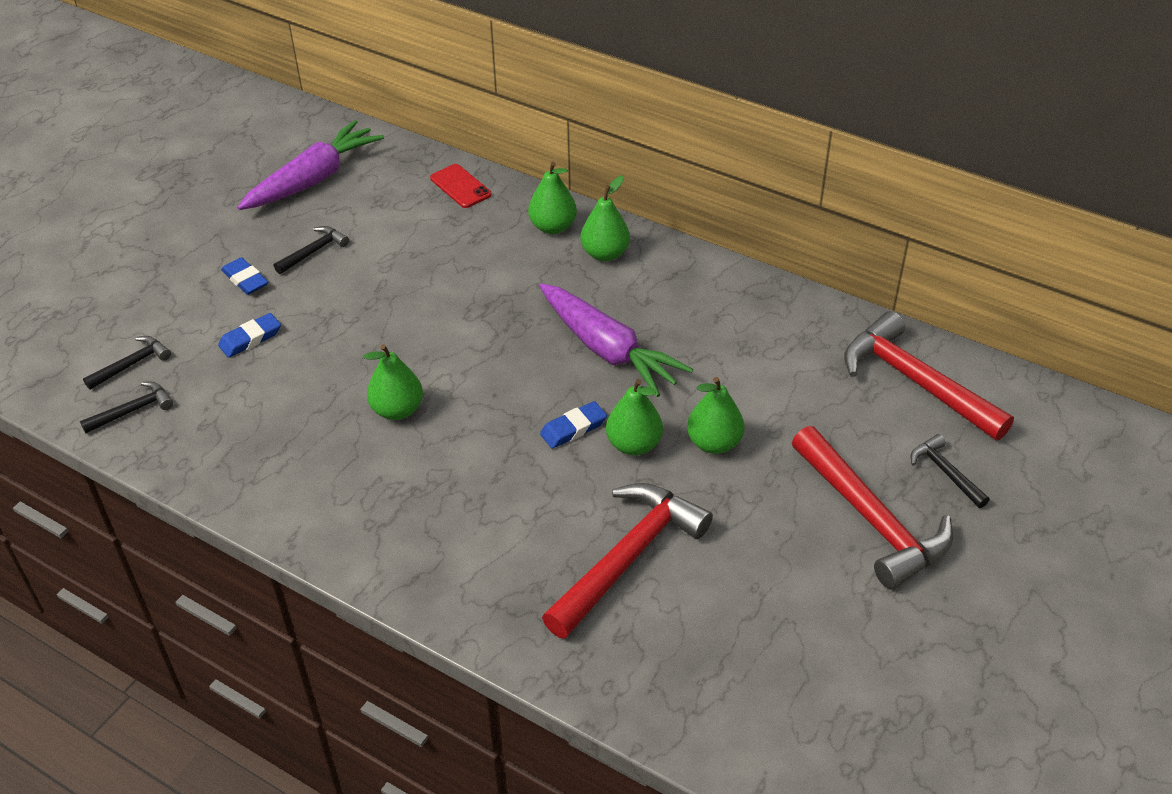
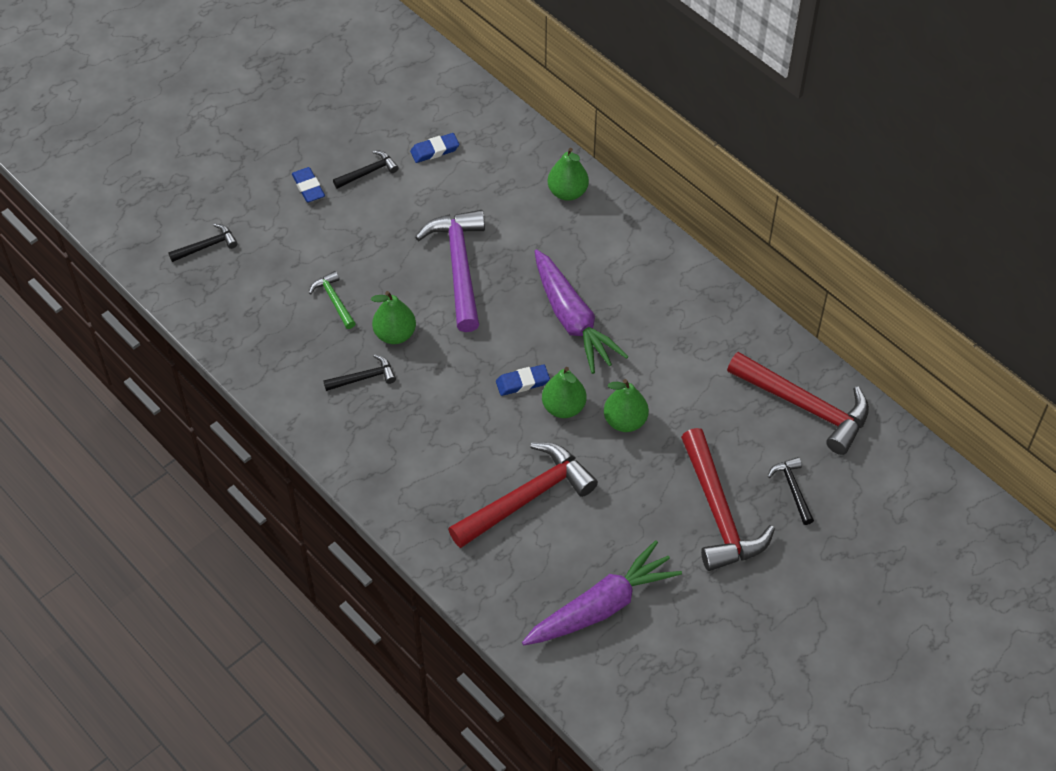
camera: 15 degrees right, 10 degrees up
(133, 410) = (200, 287): black hammer -> black hammer (364, 378)
(250, 338) = (300, 244): blue eraser -> blue eraser (434, 150)
(309, 389) = (334, 300): none -> green hammer
(313, 179) = (386, 99): purple carrot -> purple carrot (601, 606)
(453, 324) = (459, 267): none -> purple hammer
(460, 186) = (504, 133): red phone -> none
(605, 254) = (601, 228): green pear -> none
(915, 381) = (805, 406): red hammer -> red hammer turned 150 degrees clockwise

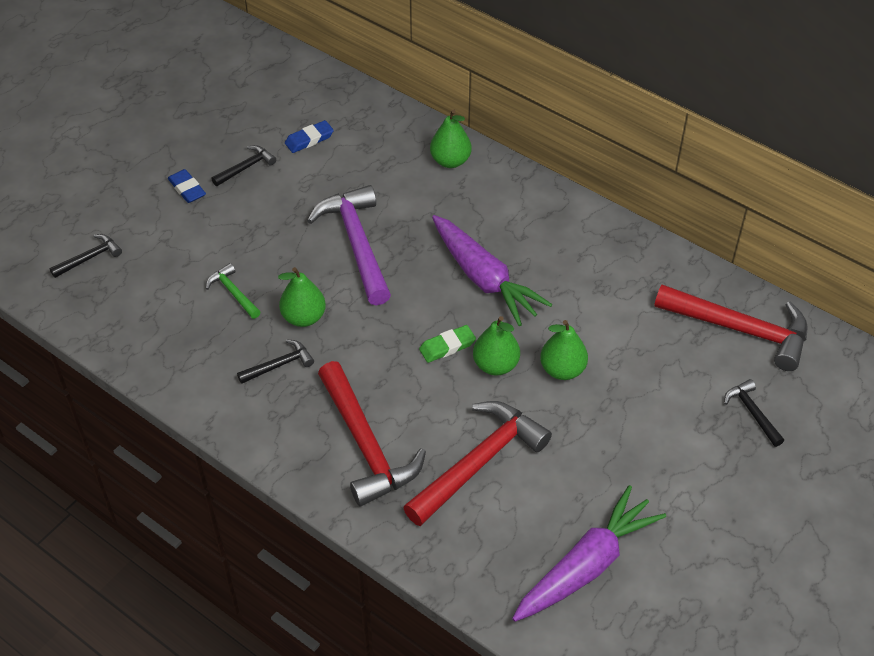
camera: 10 degrees left, 5 degrees down
(522, 382) = (447, 346): blue eraser -> green eraser
(718, 512) = (683, 447): red hammer -> red hammer (366, 445)

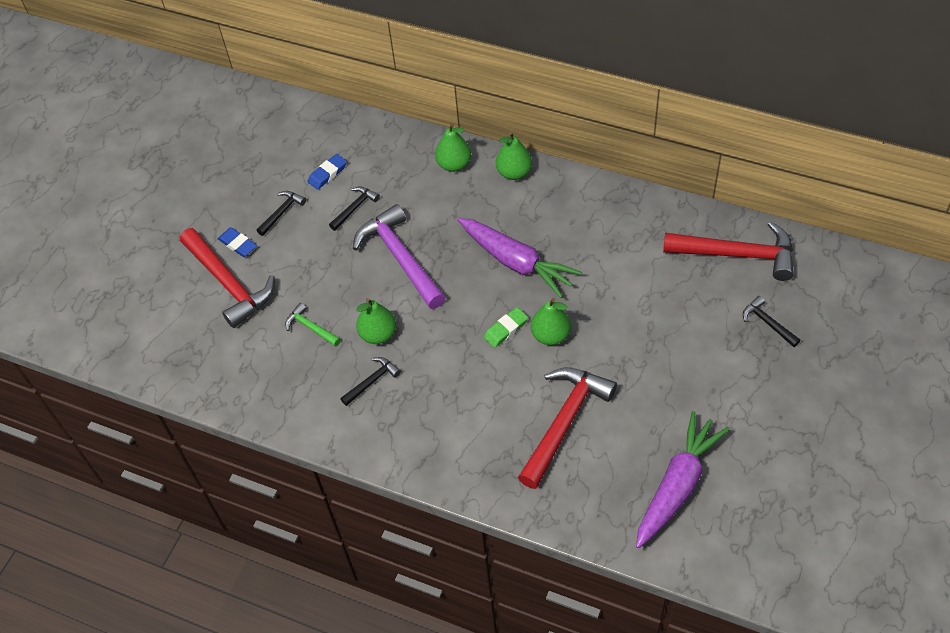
camera: 10 degrees left, 5 degrees up
(89, 258) = (176, 327): black hammer -> black hammer (355, 208)
(366, 445) = (467, 431): red hammer -> red hammer (229, 283)
(562, 370) = (606, 325): green pear -> green pear (514, 173)

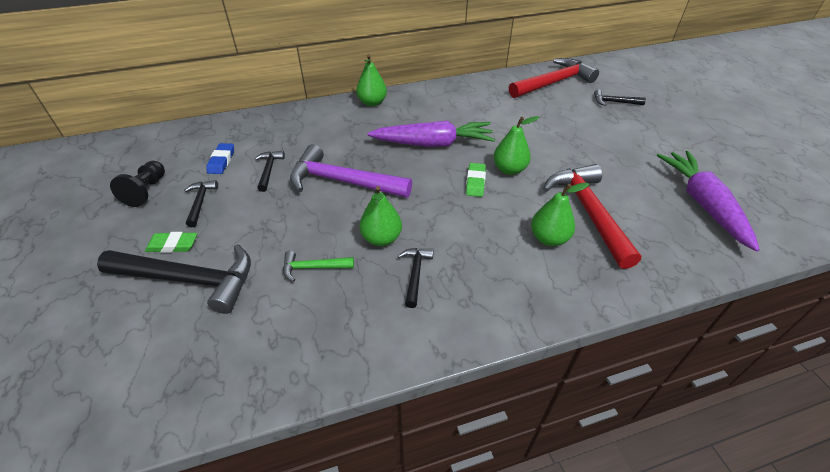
camera: 45 degrees left, 10 degrees down
(229, 283) = (189, 280): red hammer -> black hammer
(238, 244) = (173, 245): blue eraser -> green eraser
(254, 175) = (146, 191): none -> black pawn
(454, 164) = (324, 115): green pear -> green pear (549, 238)

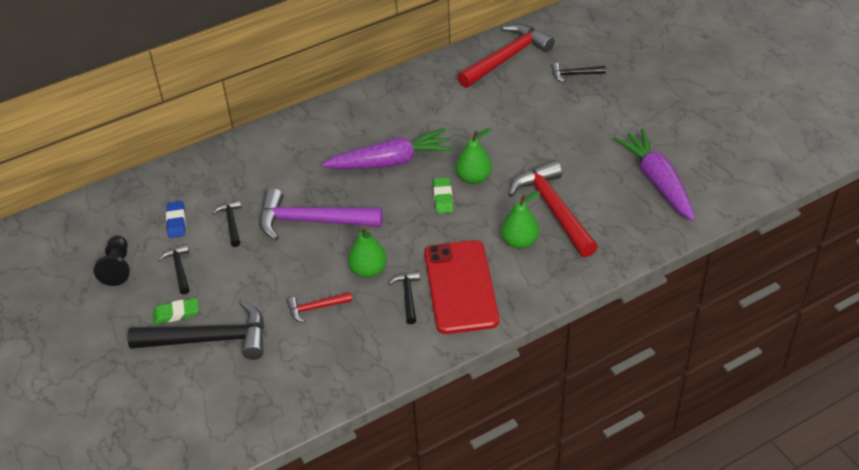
camera: 10 degrees left, 0 degrees up
(313, 267) = (316, 308): green hammer -> red hammer
(372, 103) = (310, 121): green pear -> none
(476, 275) = (460, 287): none -> red phone

